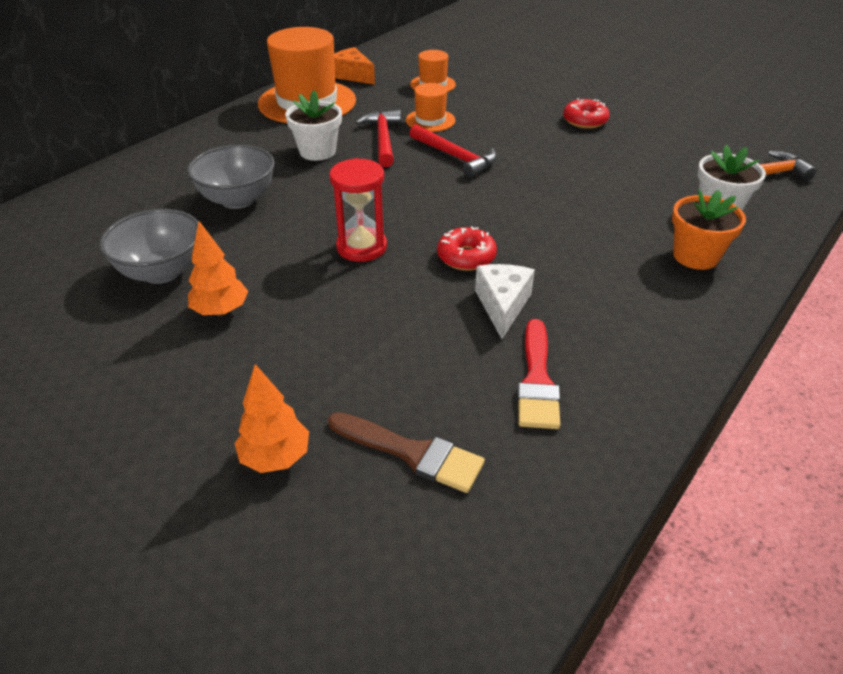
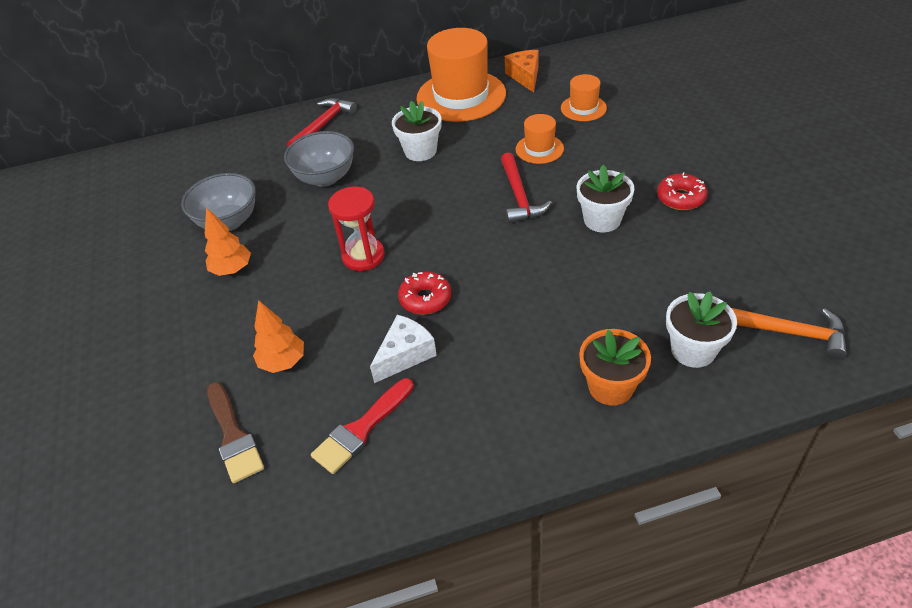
camera: 40 degrees right, 5 degrees up
(275, 457) = (164, 394): orange tree -> orange tree (283, 362)
(383, 139) = (480, 156): red hammer -> red hammer (323, 125)
(544, 152) = (602, 220): none -> white flower pot

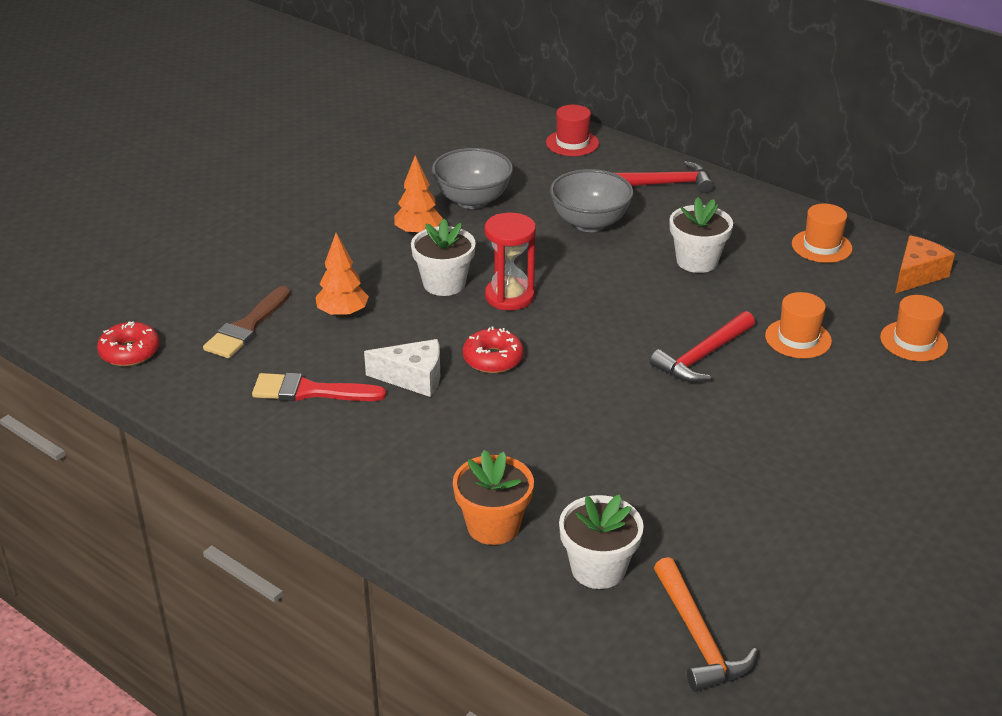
camera: 50 degrees right, 10 degrees down
(225, 142) = (572, 143): none -> red hat
(461, 96) = (821, 246): orange hat -> orange hat, size x0.49
(602, 220) = (731, 430): white flower pot -> white flower pot (444, 284)
(680, 198) = (837, 477): red donut -> red donut (130, 352)

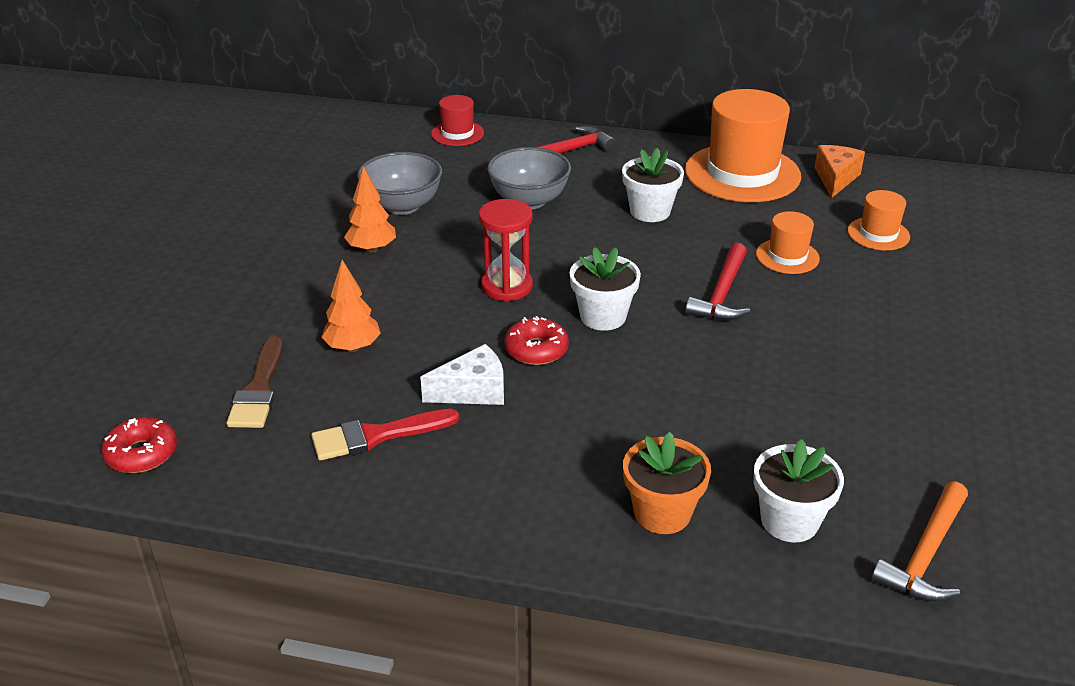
camera: 25 degrees left, 0 degrees up
(444, 284) = (434, 291): white flower pot -> white flower pot (603, 316)
(698, 637) = (925, 554): orange hammer -> orange hammer turned 75 degrees clockwise
(821, 246) = (742, 173): orange hat -> orange hat, size x2.05

